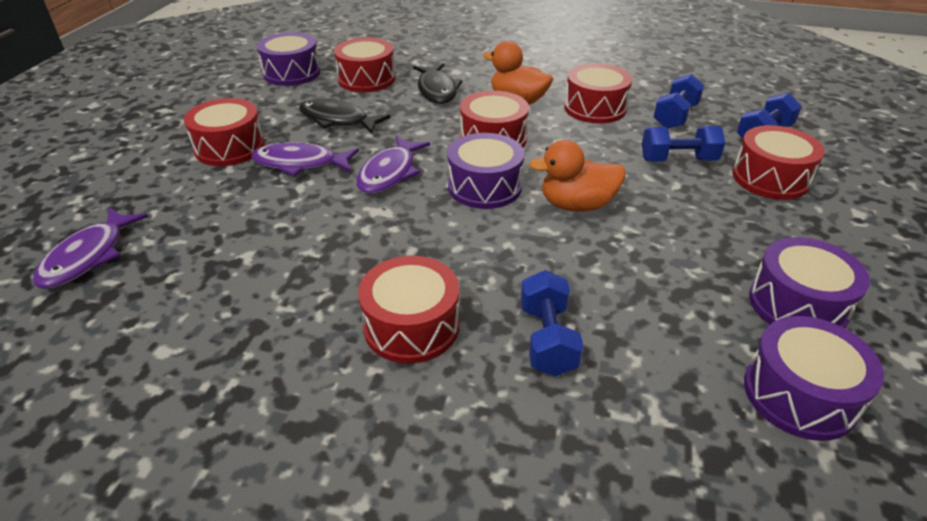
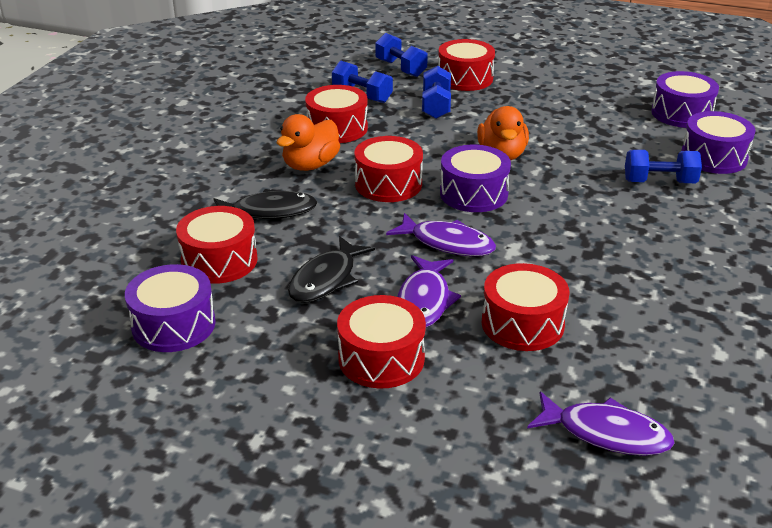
camera: 85 degrees left, 5 degrees down
(411, 326) = (660, 234): red drum -> red drum (522, 324)
(797, 305) = (607, 99): purple drum -> purple drum (714, 157)

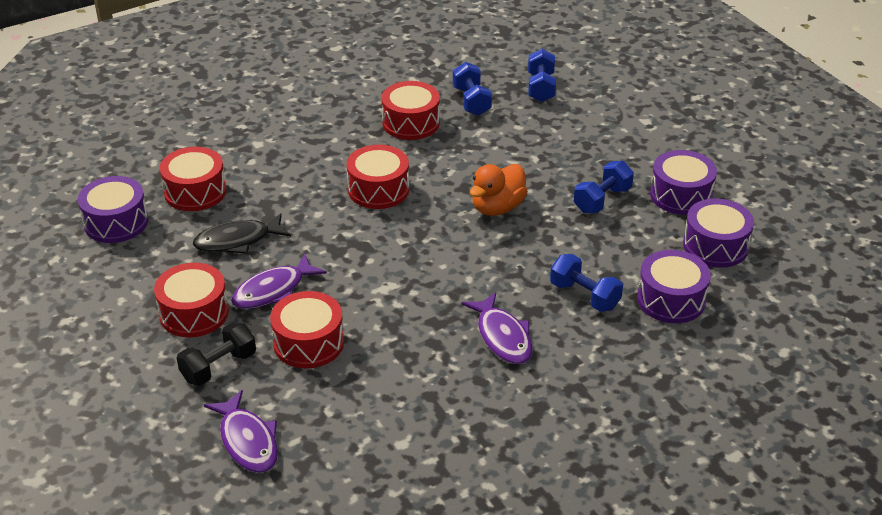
camera: 40 degrees right, 5 degrees up
(269, 211) = (272, 170): black fish -> none
(310, 165) = (348, 146): orange duck -> none
(436, 106) = (514, 138): blue dumbbell -> blue dumbbell (602, 200)
(447, 243) = (349, 258): purple fish -> purple fish (502, 337)
(465, 78) = (579, 122): red drum -> none
(473, 193) = (426, 229): purple drum -> purple drum (681, 195)
(478, 389) = (219, 367): none -> black dumbbell

